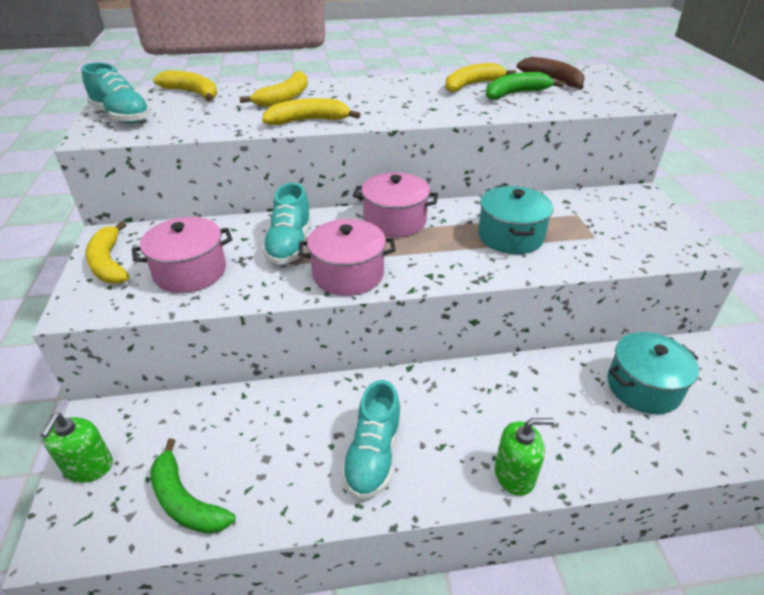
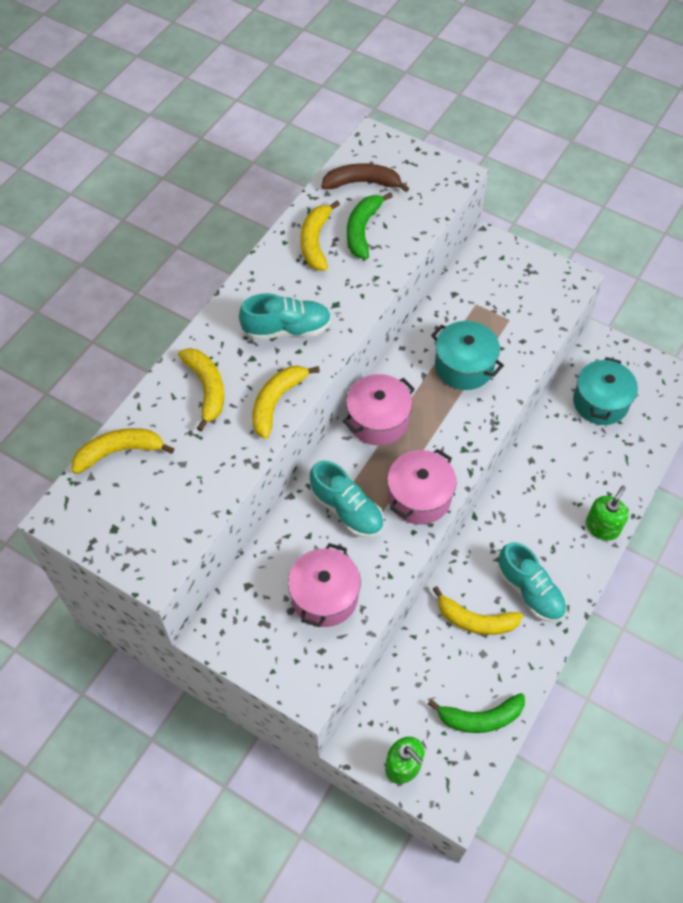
camera: 50 degrees left, 20 degrees up
(109, 263) = (259, 648): yellow banana -> yellow banana (475, 620)
(122, 116) = (126, 533): turquoise shoe -> turquoise shoe (287, 329)

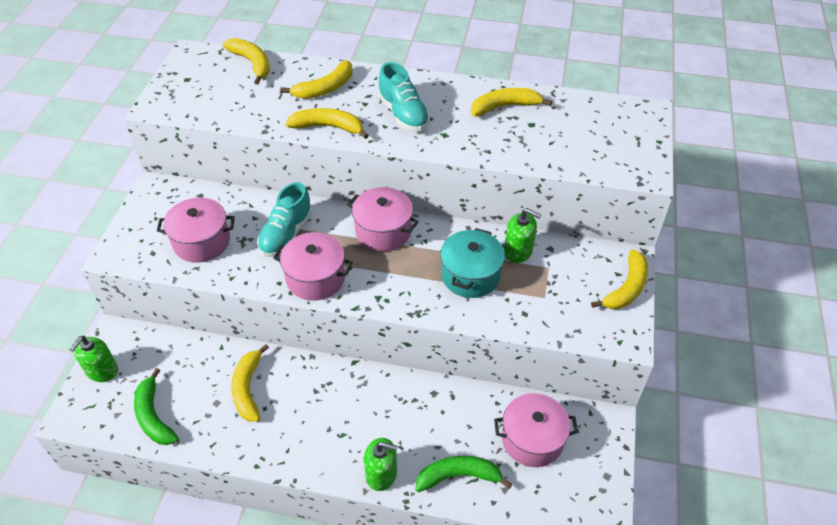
camera: 70 degrees right, 10 degrees down
(362, 183) = (590, 117): brown banana -> none
(362, 230) = (536, 130): green banana -> green banana (458, 476)
(448, 319) = (518, 251): none -> green soap dispenser
(520, 258) = (626, 288): none -> yellow banana
(529, 591) = (290, 425): turquoise shoe -> none
(600, 402) = (532, 439): turquoise pot -> pink pot

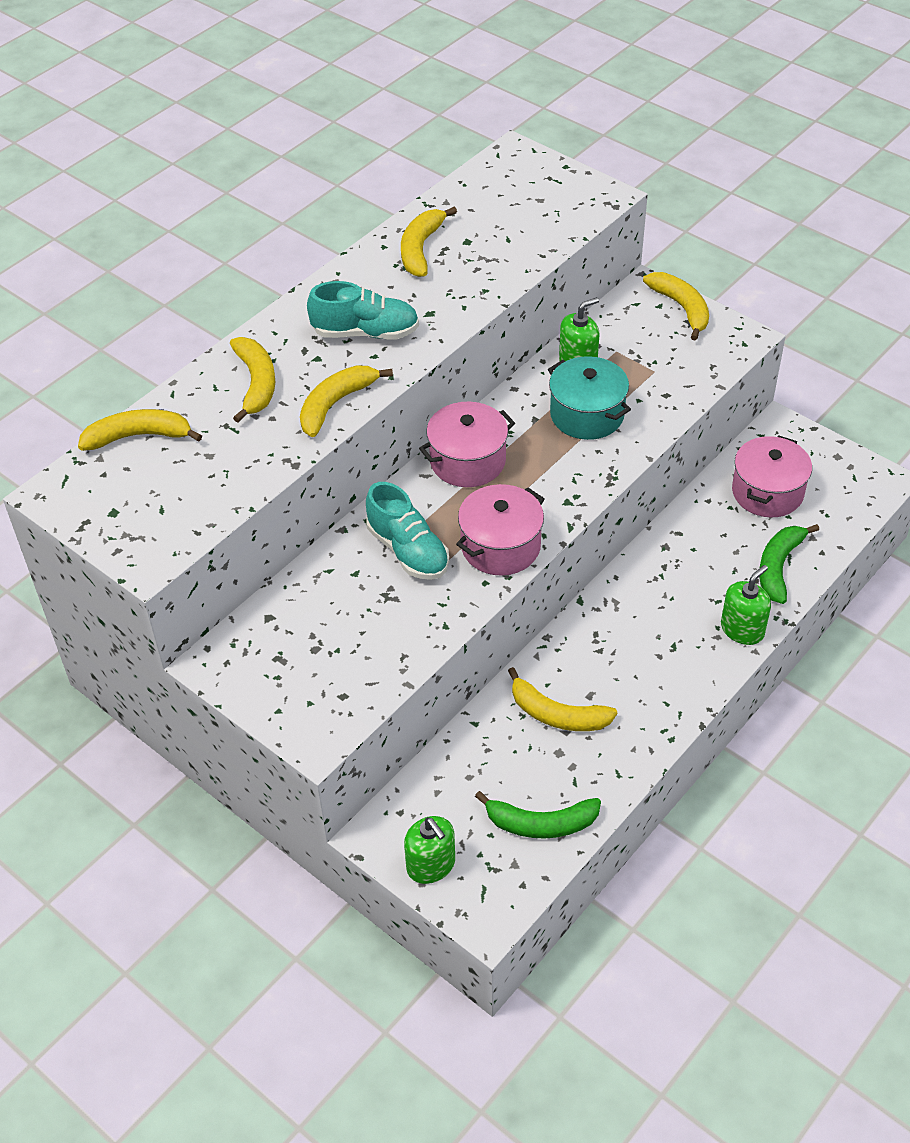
camera: 60 degrees left, 0 degrees up
(201, 242) = (360, 638): pink pot -> none

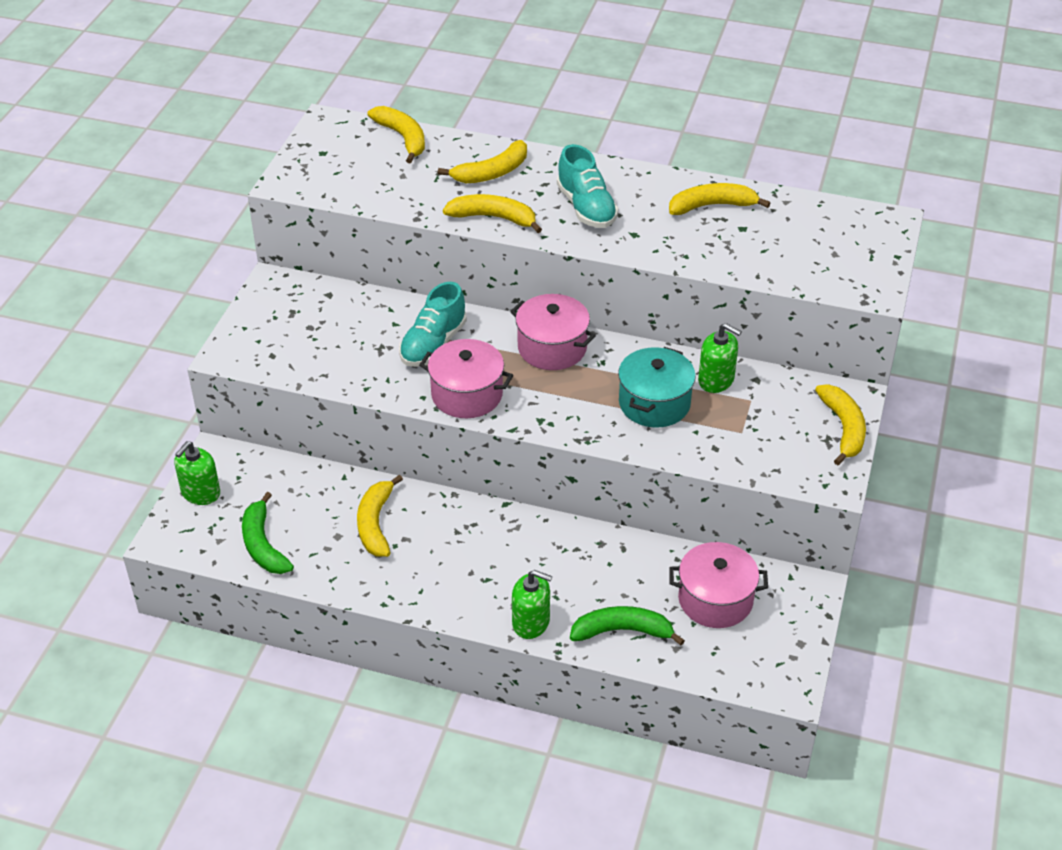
camera: 65 degrees right, 5 degrees down
(681, 308) = (843, 428): yellow banana -> yellow banana turned 45 degrees counterclockwise

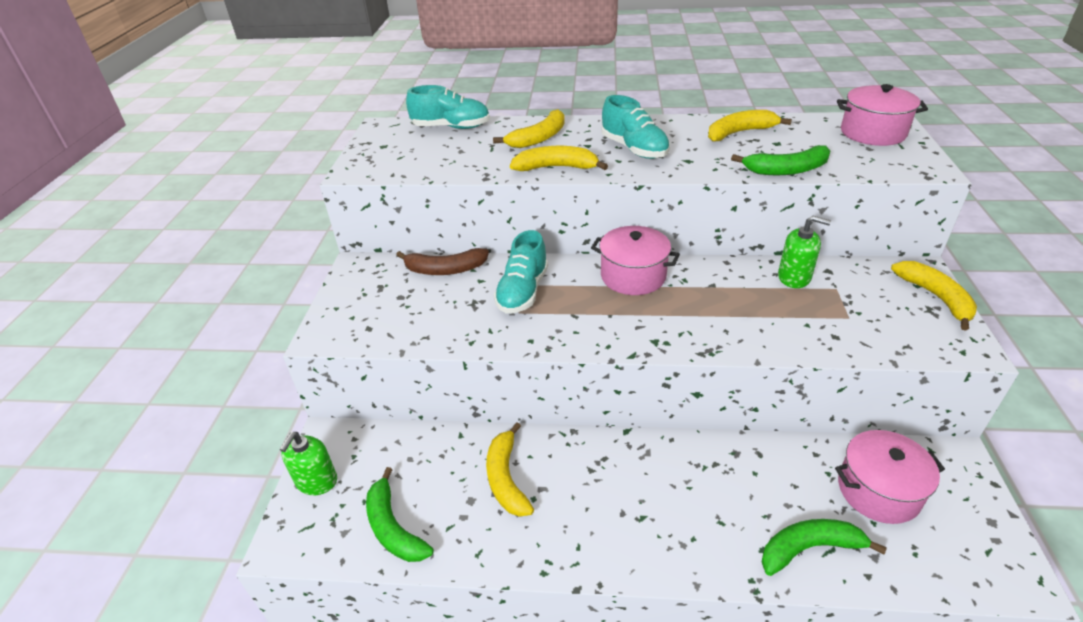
camera: 10 degrees left, 5 degrees down
(362, 304) = (445, 269): none -> brown banana
(402, 138) = (451, 127): yellow banana -> turquoise shoe
(467, 394) = (573, 330): pink pot -> pink pot (872, 133)
(531, 622) = (710, 560): green soap dispenser -> none
(654, 403) = (753, 306): turquoise pot -> none
(727, 266) = (786, 170): none -> green banana

